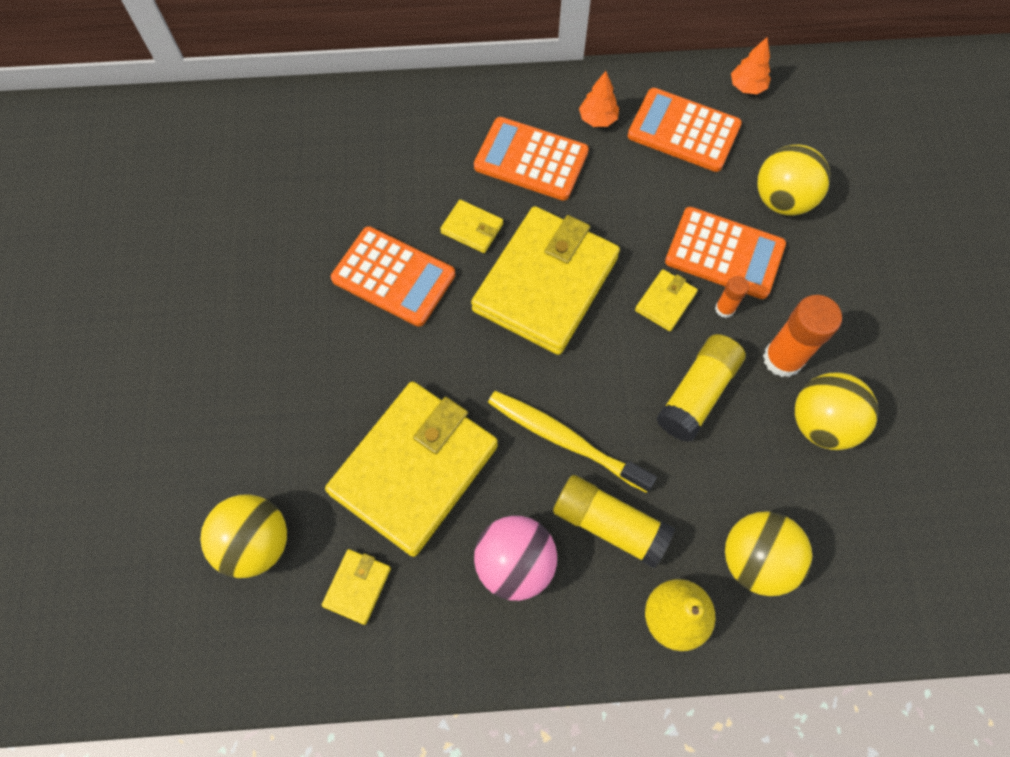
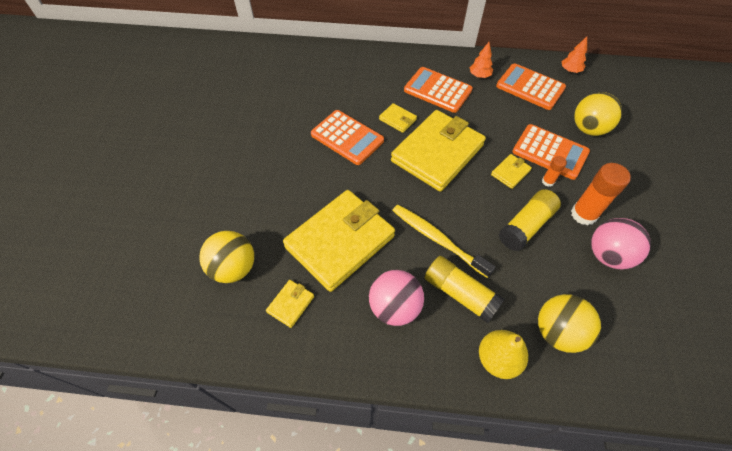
camera: 10 degrees right, 10 degrees down
(821, 423) = (608, 255): yellow ball -> pink ball

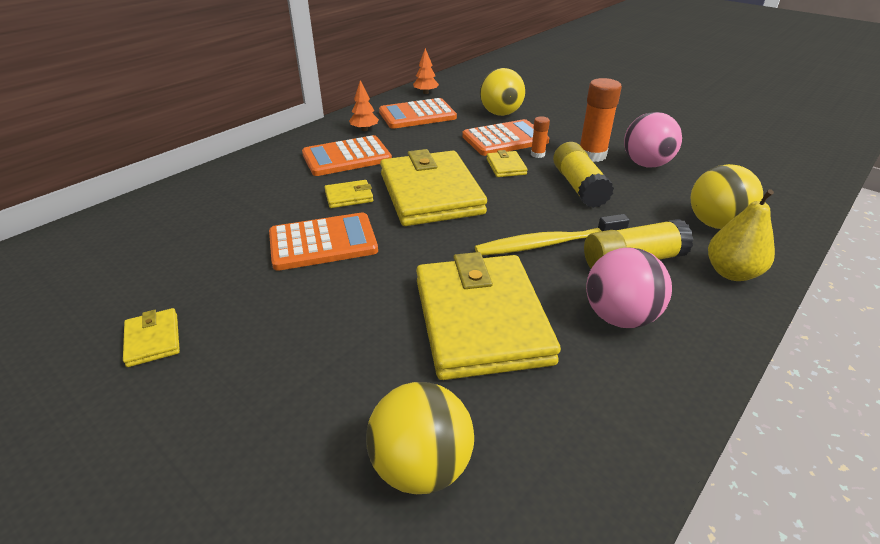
camera: 55 degrees left, 20 degrees down
(291, 304) = (546, 419): yellow wallet -> yellow wallet (153, 340)

